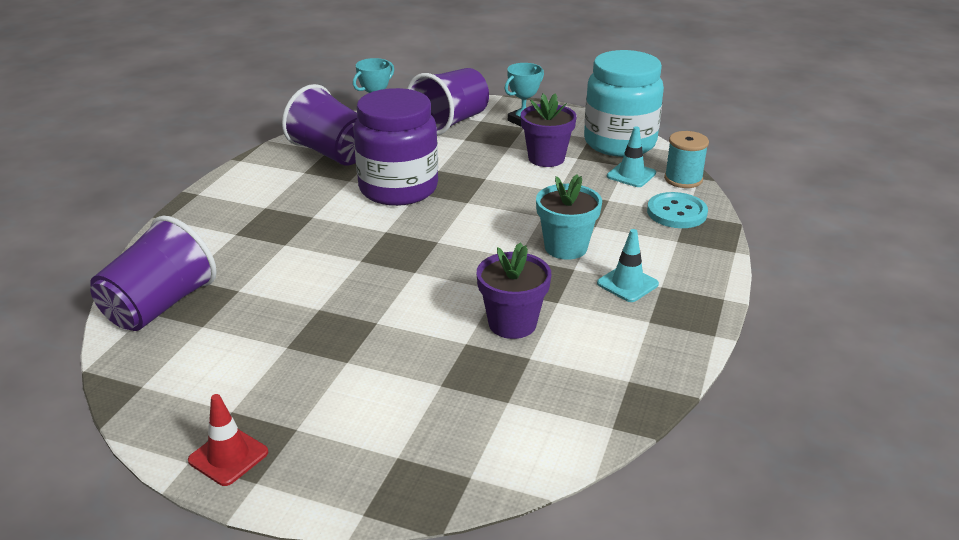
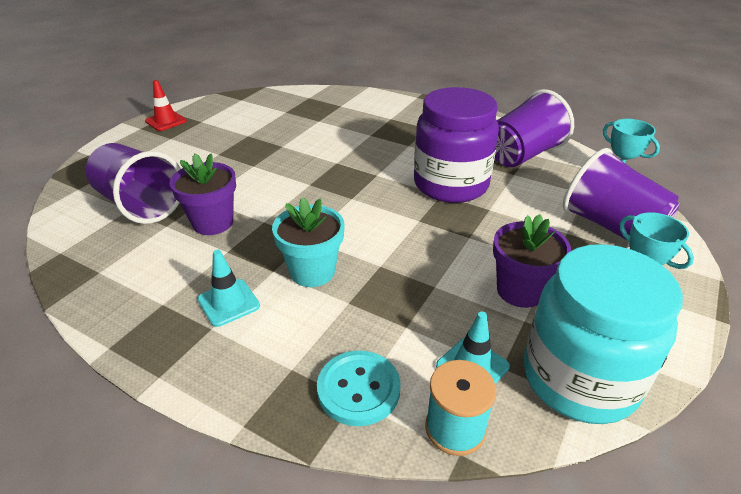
camera: 100 degrees right, 5 degrees up
(159, 306) = (313, 100): purple cup -> purple cup (140, 204)

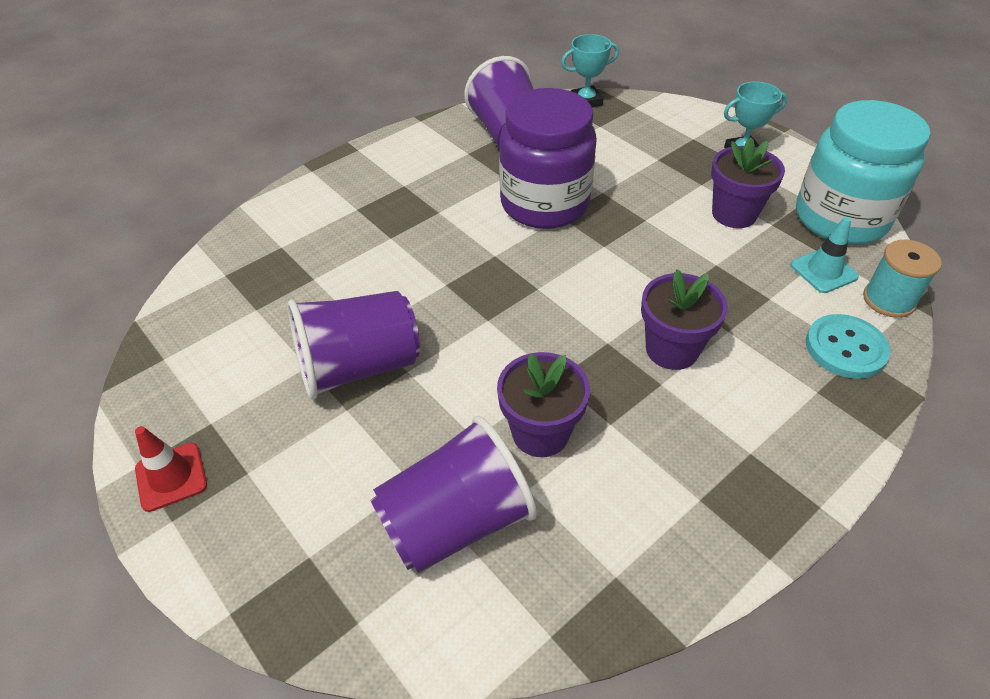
camera: 70 degrees left, 10 degrees up
(228, 303) = (710, 432): turquoise traffic cone -> none
(312, 271) = (672, 349): turquoise flower pot -> purple flower pot
(610, 226) = (657, 132): purple cup -> purple cup (358, 367)

